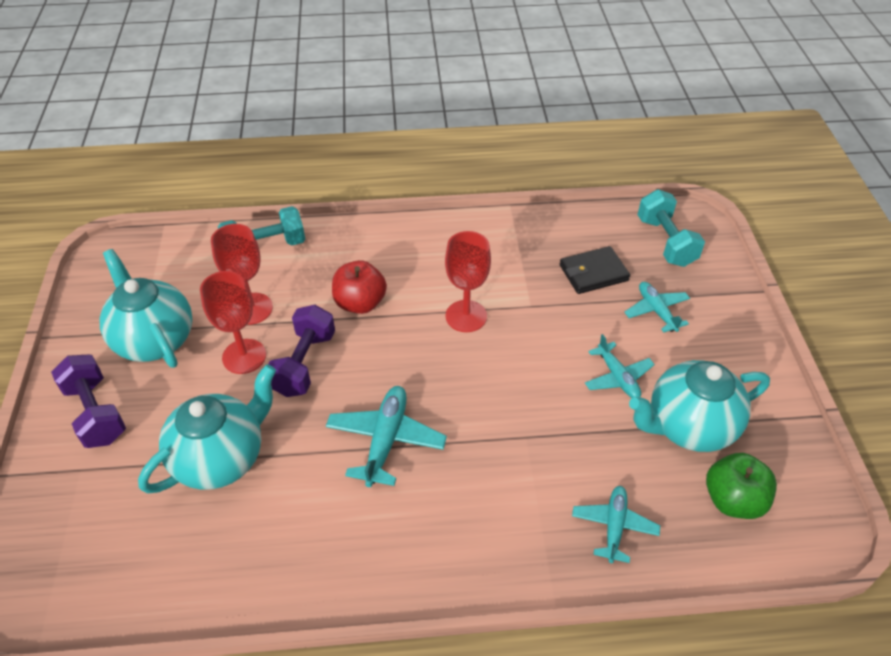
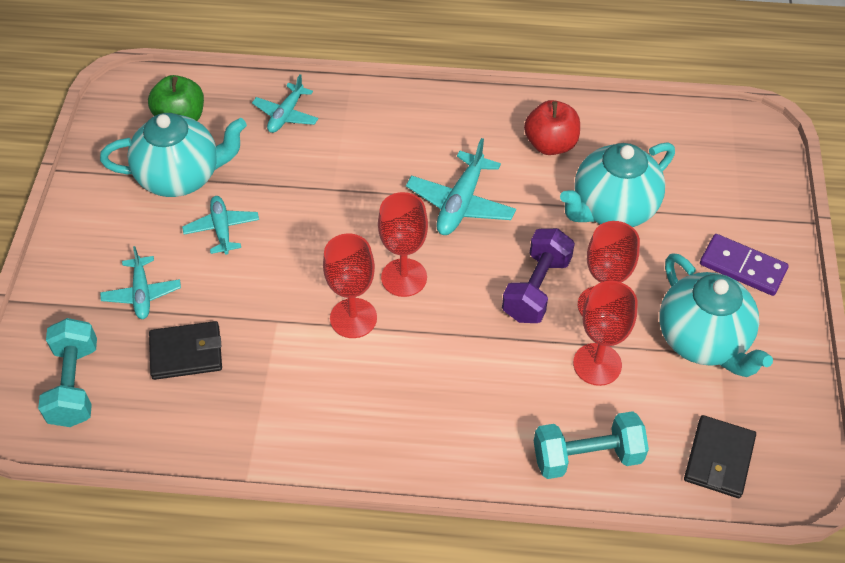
camera: 170 degrees left, 5 degrees up
(96, 413) = (742, 267): purple dumbbell -> purple domino
(163, 258) = (719, 459): none -> black wallet
(360, 303) = (470, 353): red apple -> red apple (550, 144)
(429, 356) = (404, 277): none -> red goblet

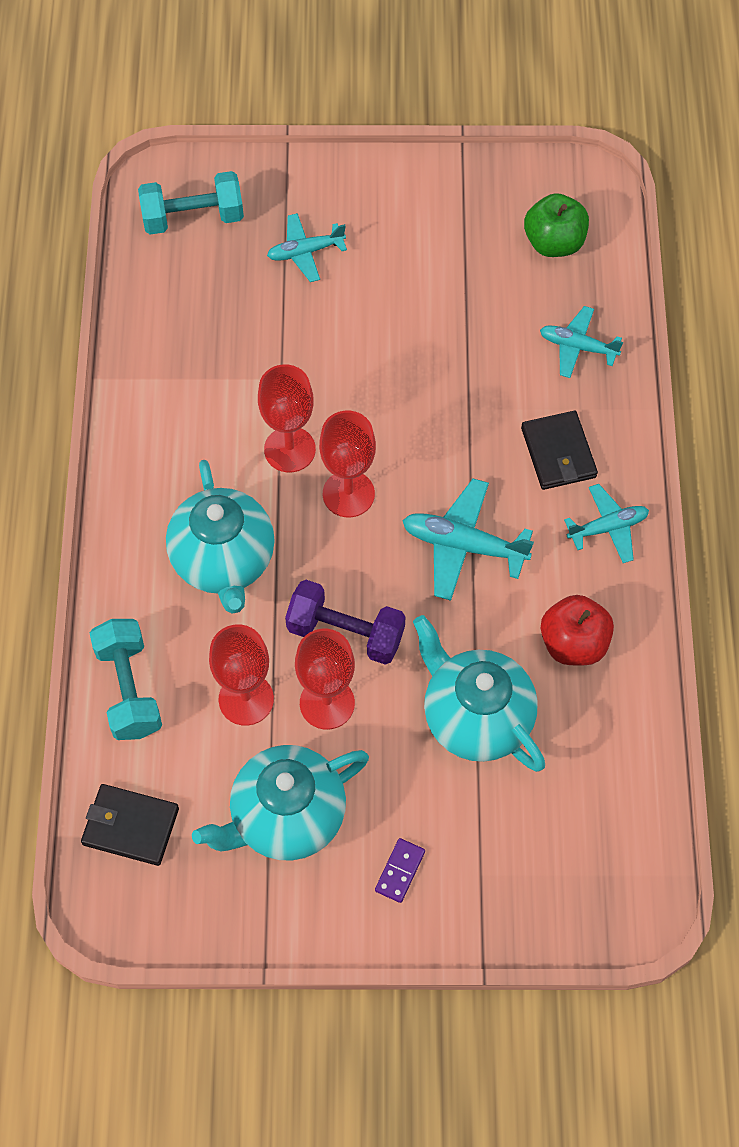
camera: 85 degrees right, 10 degrees up
(181, 177) = (467, 259): turquoise teapot -> turquoise teapot (224, 561)
(186, 353) = (235, 304): black wallet -> black wallet (558, 453)
(222, 229) = (397, 309): turquoise plane -> turquoise plane (607, 528)
(742, 267) = (400, 871): purple domino -> purple domino, size x0.59

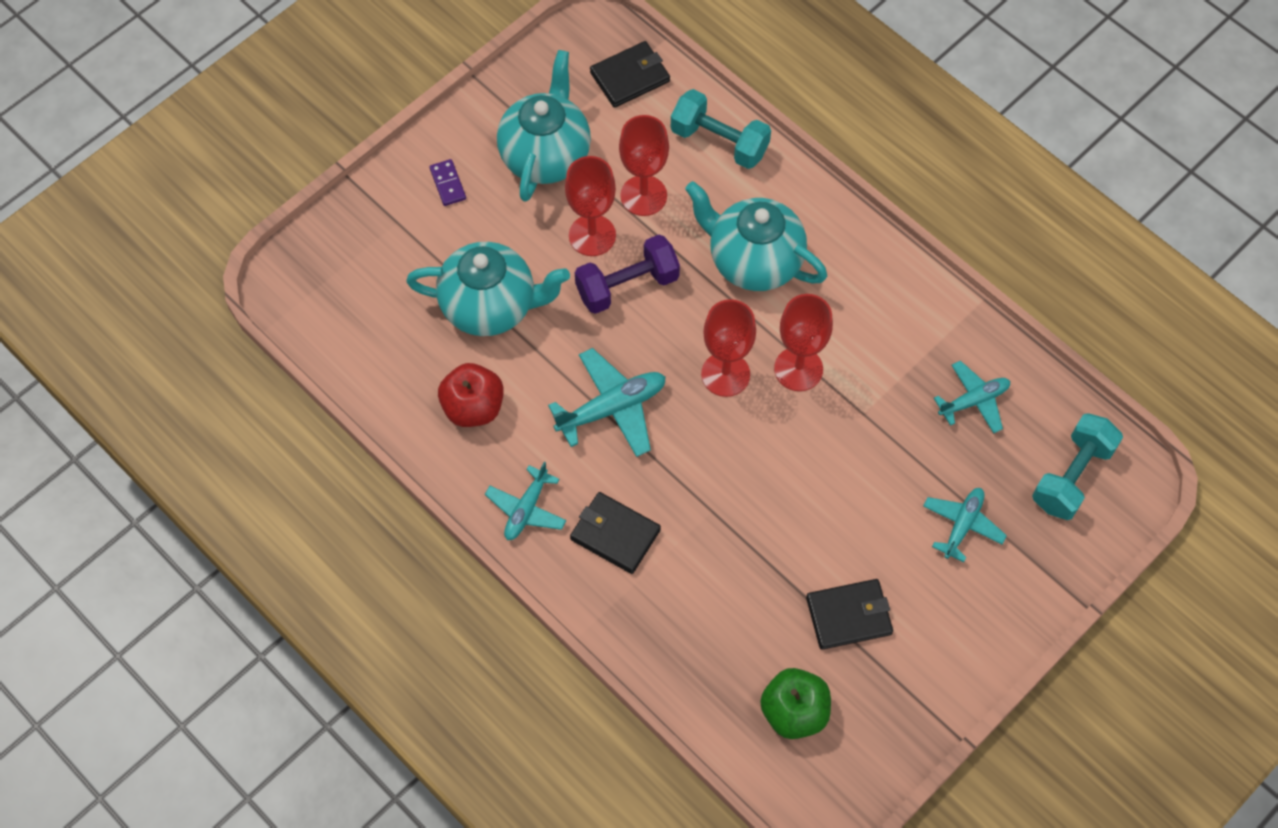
camera: 135 degrees right, 0 degrees up
(450, 265) = (849, 615): none -> black wallet
(578, 347) = (685, 634): turquoise plane -> turquoise plane (973, 401)

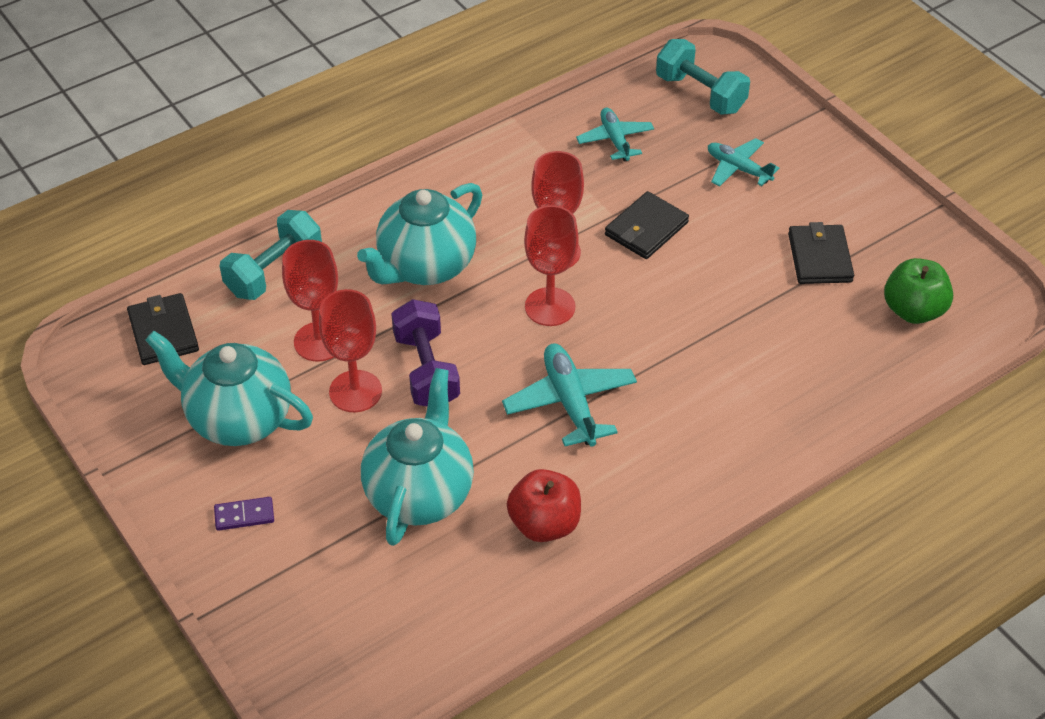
camera: 80 degrees left, 15 degrees down
(526, 509) = (676, 490): turquoise plane -> none
(615, 534) = (715, 419): black wallet -> black wallet (646, 229)

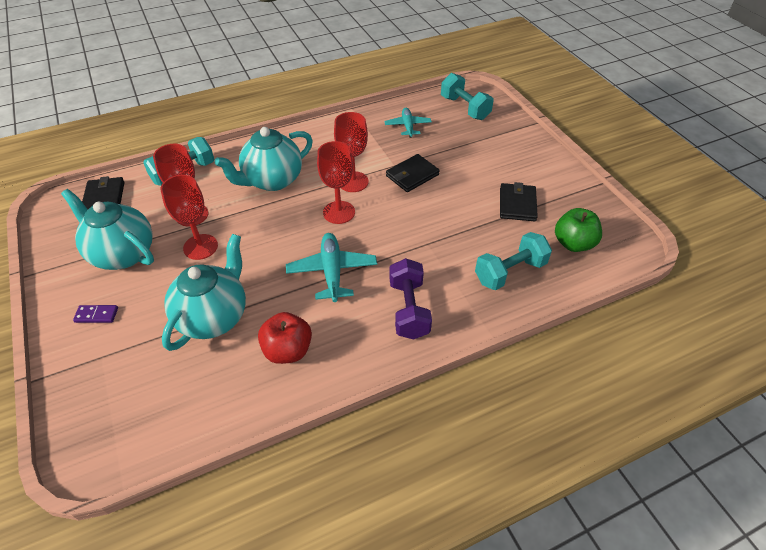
camera: 10 degrees right, 0 degrees up
(426, 370) = (249, 240): purple dumbbell -> purple dumbbell (408, 309)
(738, 169) = (477, 149): turquoise plane -> none
(829, 367) = (510, 272): none -> turquoise dumbbell

